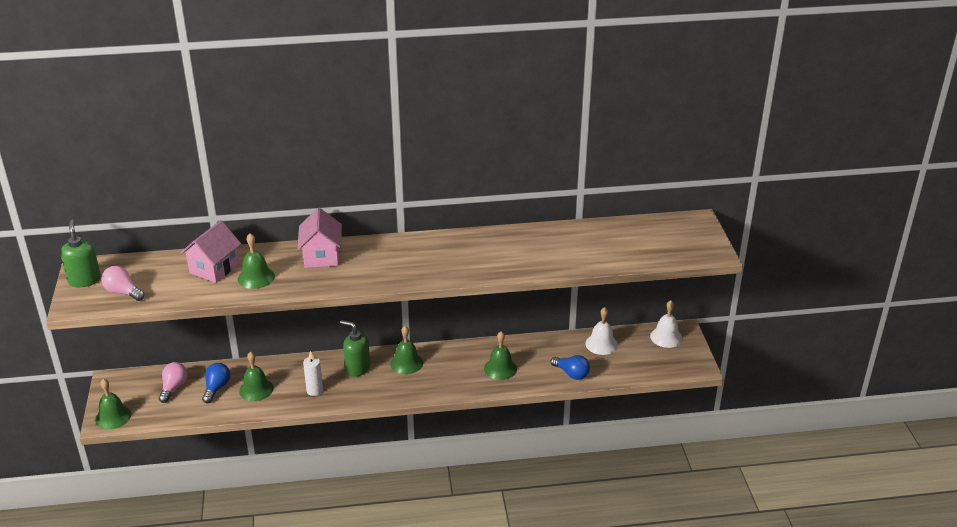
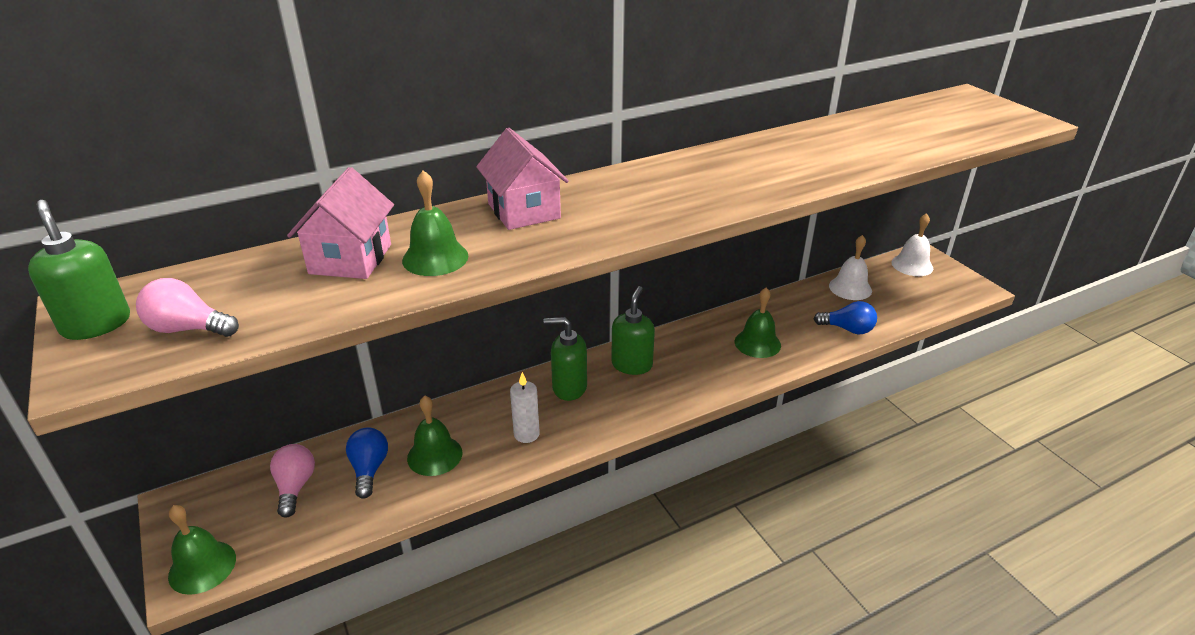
camera: 20 degrees left, 0 degrees up
(406, 363) = (632, 364): green bell -> green soap dispenser

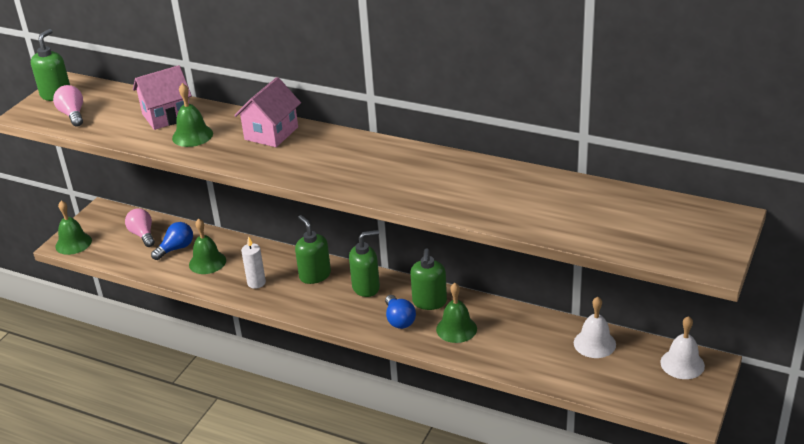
camera: 55 degrees right, 0 degrees up
(295, 487) = (143, 235): pink light bulb -> pink light bulb turned 75 degrees counterclockwise
(701, 339) = (429, 302): none -> green soap dispenser
(847, 329) = (530, 364): blue light bulb -> blue light bulb (399, 320)

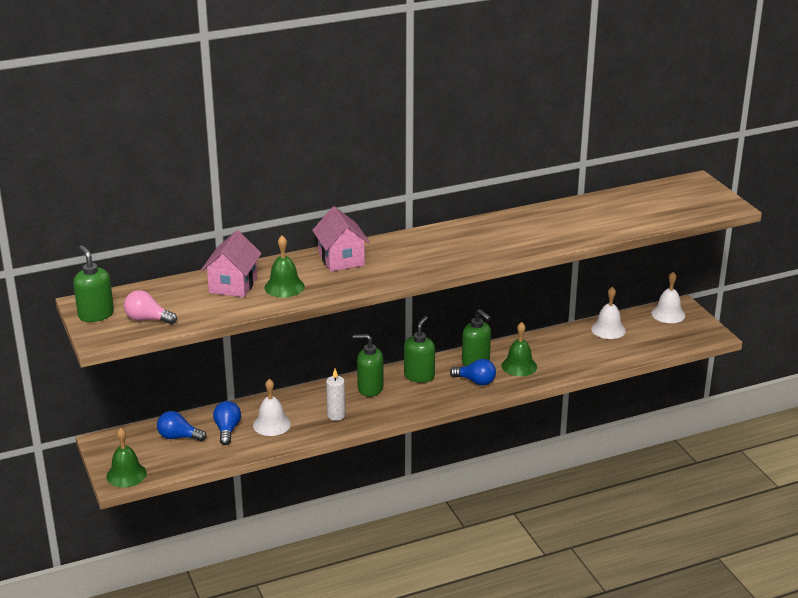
camera: 50 degrees left, 5 degrees down
(143, 235) = (178, 437): pink light bulb -> blue light bulb
(207, 262) = (271, 424): green bell -> white bell

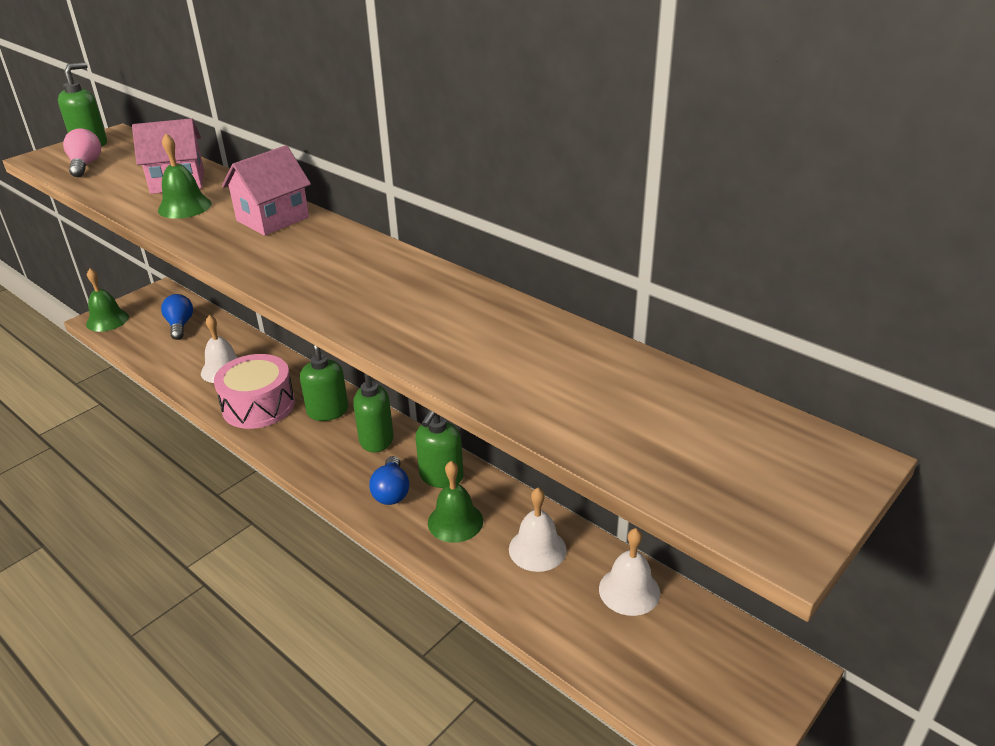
camera: 65 degrees right, 5 degrees up
(227, 430) = (202, 347): blue light bulb -> none
(336, 415) = (258, 405): white candle -> pink drum
(668, 314) = (746, 658): white bell -> white bell (537, 549)

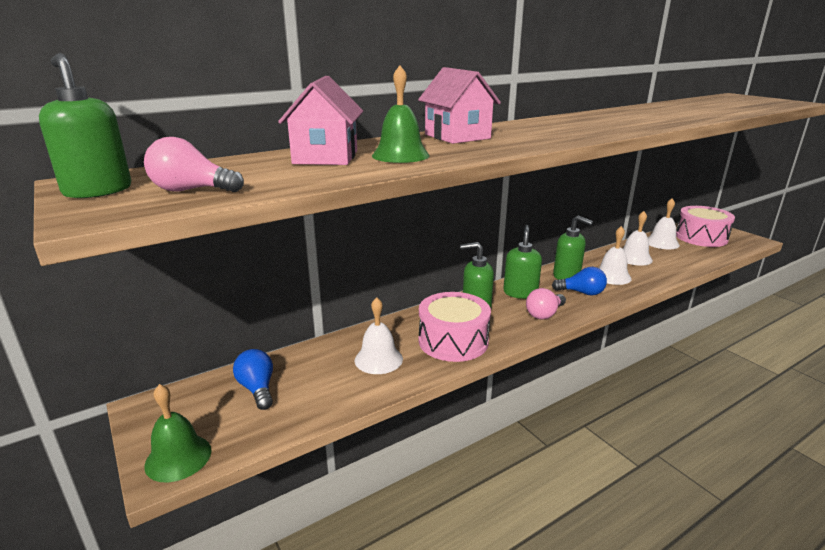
camera: 75 degrees left, 10 degrees down
(180, 325) = (257, 389): blue light bulb -> blue light bulb turned 60 degrees clockwise
(325, 462) = (544, 314): none -> pink light bulb
(455, 521) = (612, 276): green bell -> white bell
(694, 655) = (701, 237): none -> pink drum

